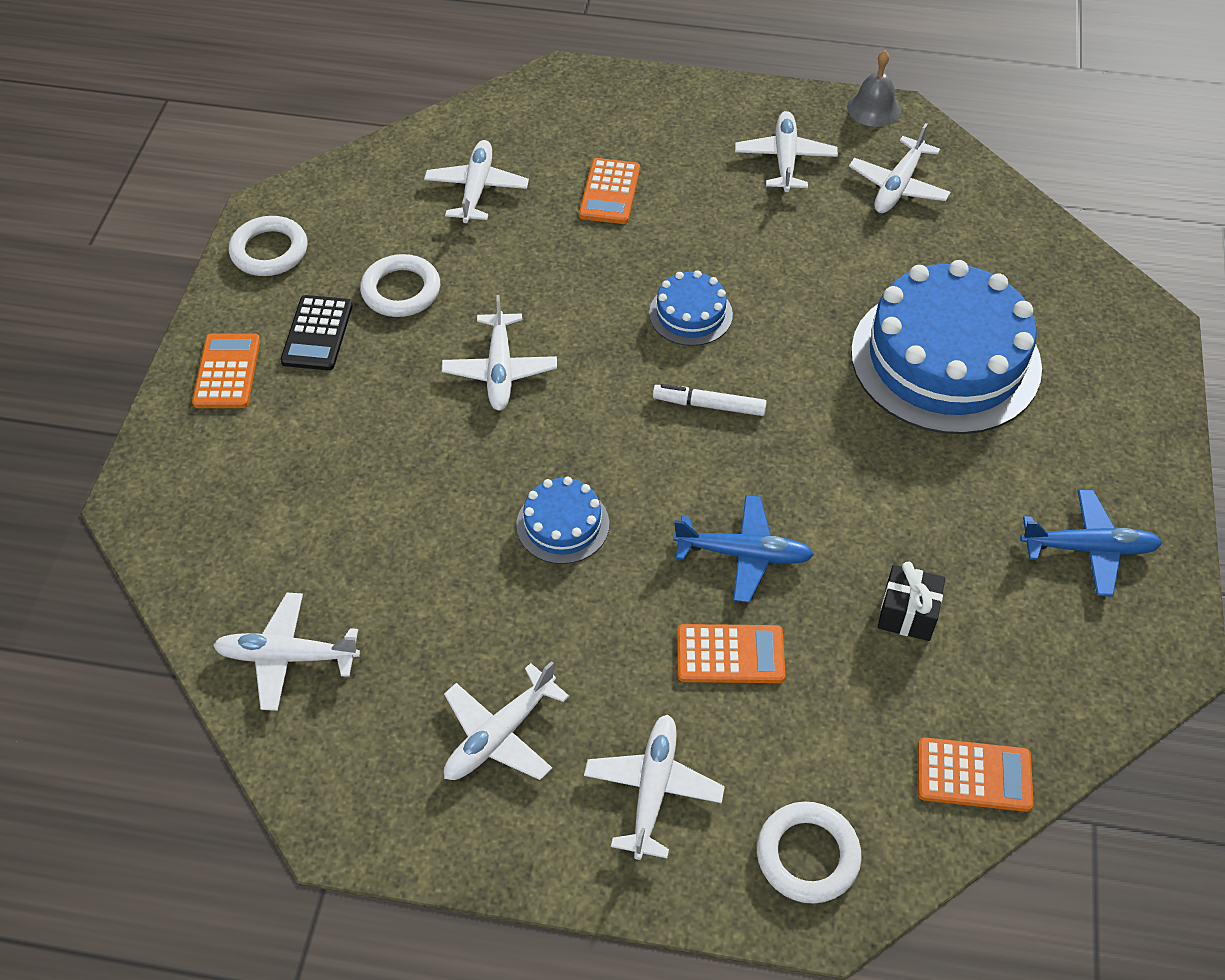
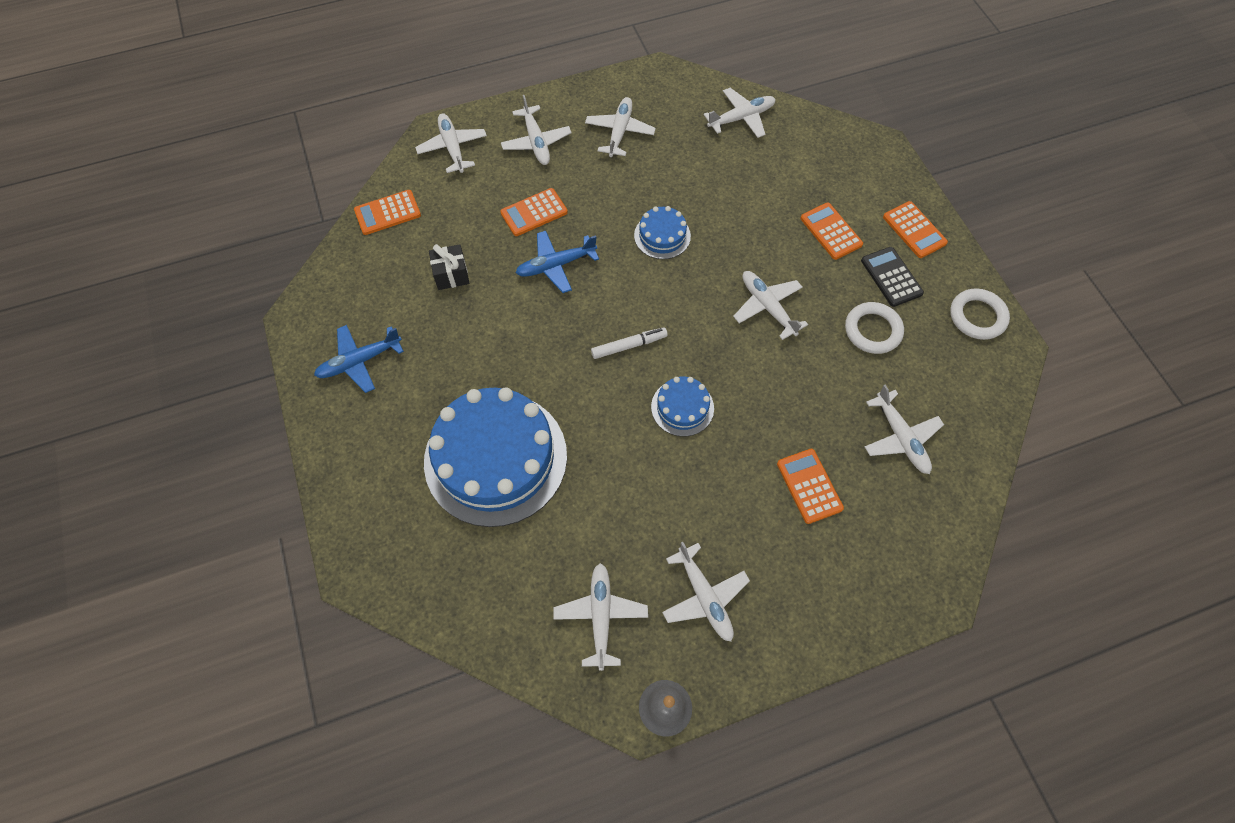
camera: 150 degrees right, 10 degrees up
(332, 420) = (831, 231): none -> orange calculator
(807, 855) = (453, 148): white ring -> white plane

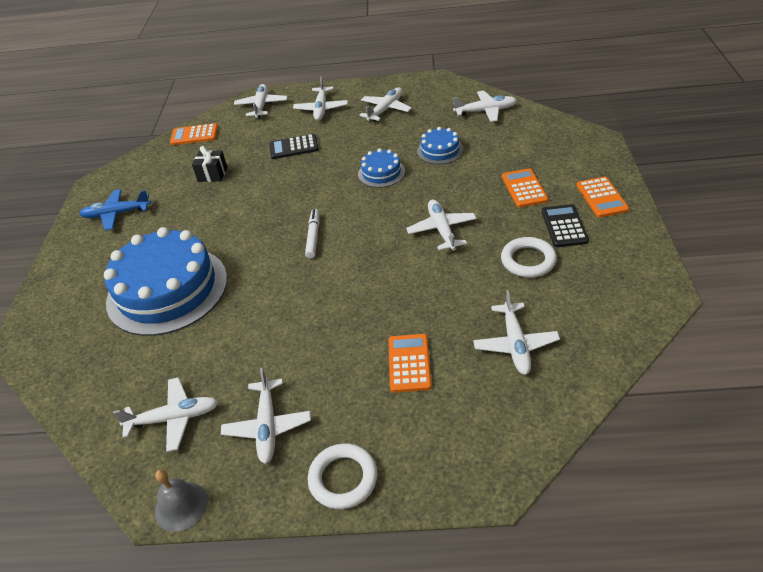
camera: 25 degrees right, 20 degrees down
(534, 212) = (294, 147): orange calculator -> black calculator
(556, 265) = (290, 179): blue plane -> none
(601, 616) = (173, 418): white plane -> white plane turned 60 degrees clockwise
(629, 346) = (313, 237): white marker -> white marker turned 90 degrees counterclockwise
(682, 407) = (331, 284): blue cake -> blue cake (440, 150)
(977, 316) = (635, 267): white ring -> white ring (343, 478)

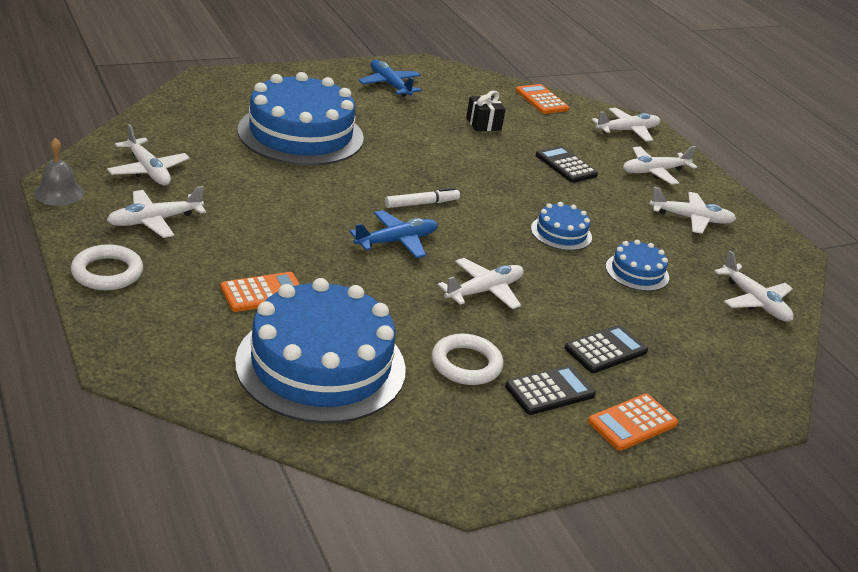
camera: 55 degrees right, 10 degrees down
(361, 263) = (396, 241): none -> blue plane
(515, 344) = (321, 365): white plane -> blue cake
(524, 188) = (606, 350): orange calculator -> black calculator

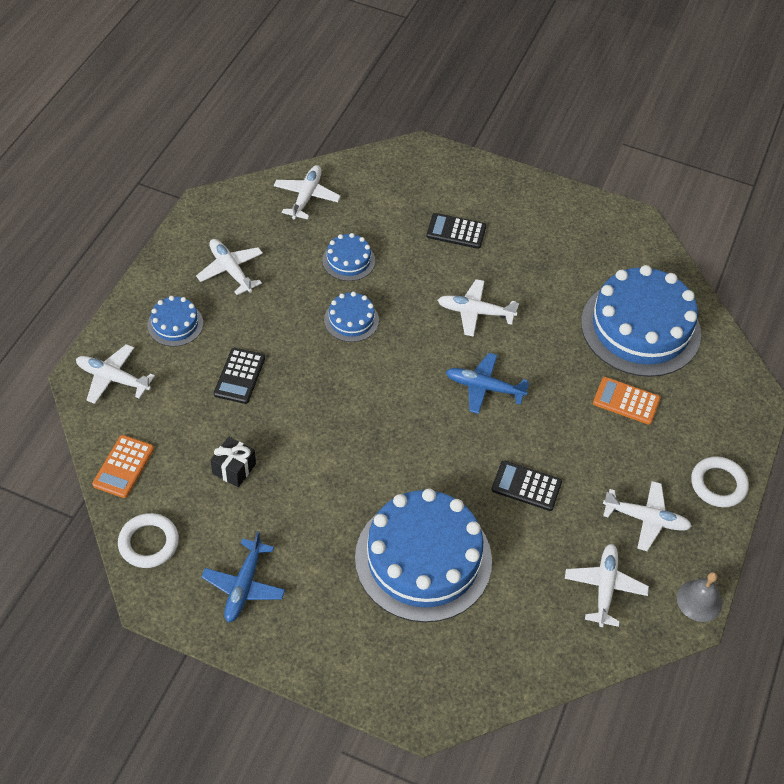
camera: 130 degrees left, 20 degrees up
(421, 203) = (419, 411): white marker -> none
(466, 364) = (553, 275): white ring -> white ring (149, 543)
(550, 391) = (525, 233): black calculator -> black calculator (526, 486)
(632, 423) = (504, 191): orange calculator -> none
(654, 171) = (175, 324): white plane -> blue cake

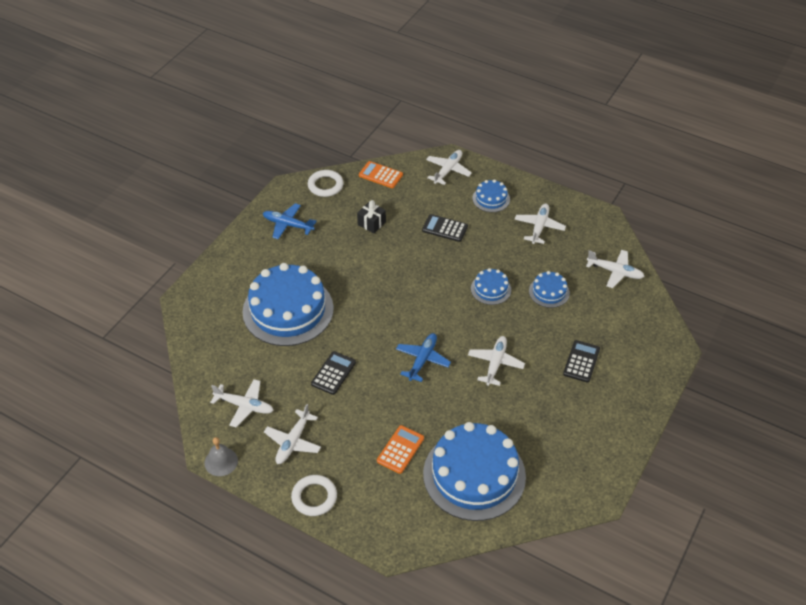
camera: 100 degrees right, 5 degrees down
(231, 270) = (539, 227): white plane -> white plane turned 45 degrees counterclockwise

